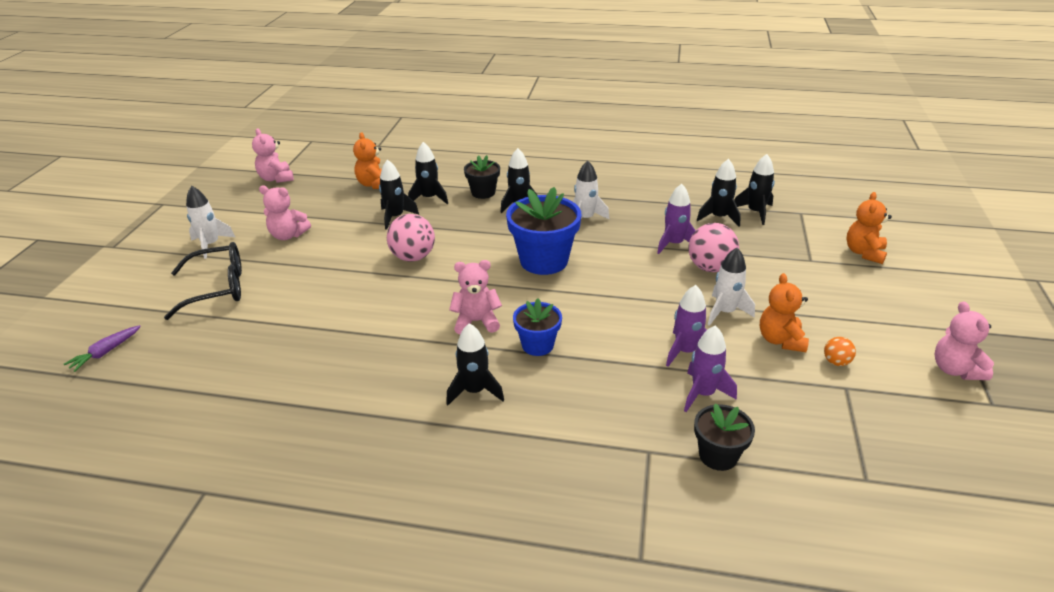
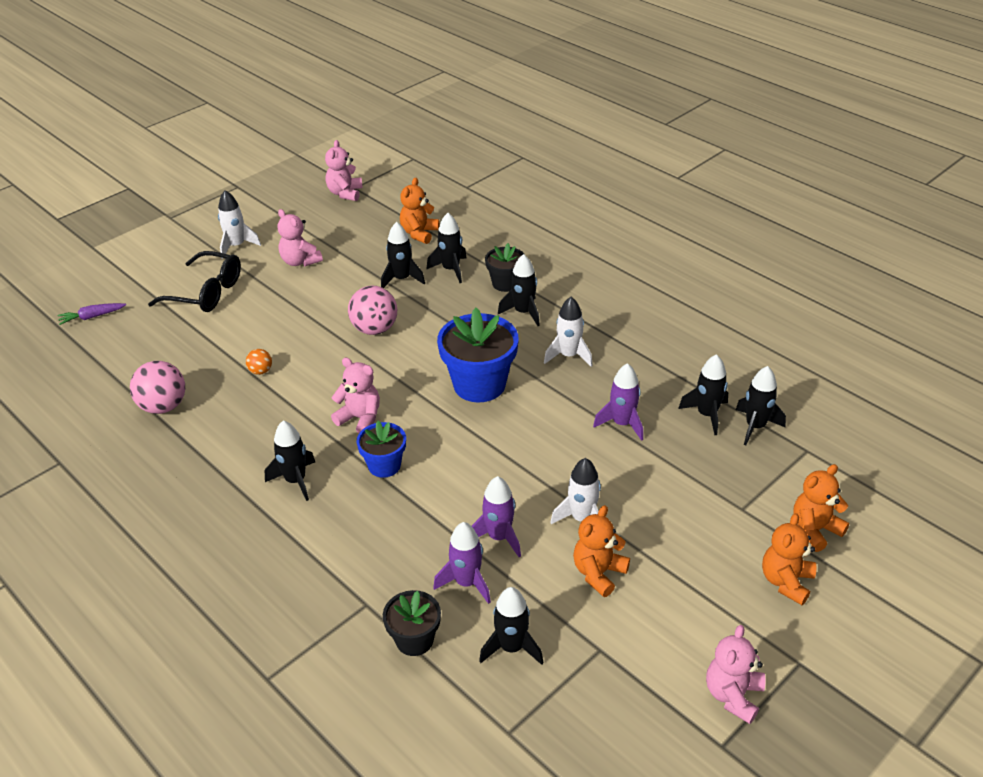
camera: 35 degrees right, 5 degrees up
(710, 267) = (626, 466): pink ball -> pink ball (163, 406)
(791, 420) = (511, 647): none -> black rocket
(836, 362) = (623, 622): orange ball -> orange ball (260, 371)
(890, 288) = (786, 582): none -> orange teddy bear

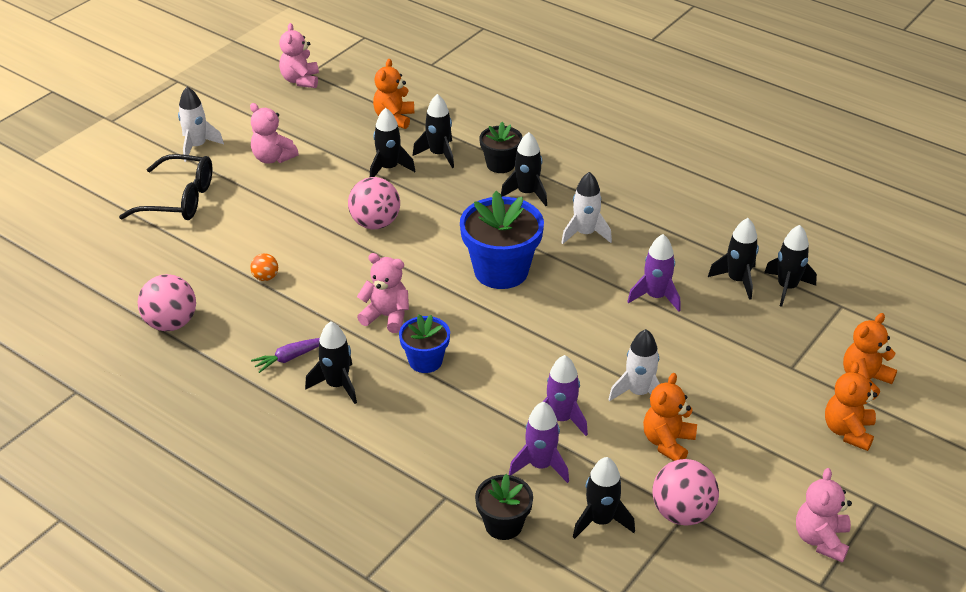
camera: 10 degrees left, 0 degrees up
(92, 317) = (59, 236): purple carrot -> purple carrot (290, 358)
(595, 649) = (682, 513): none -> pink ball

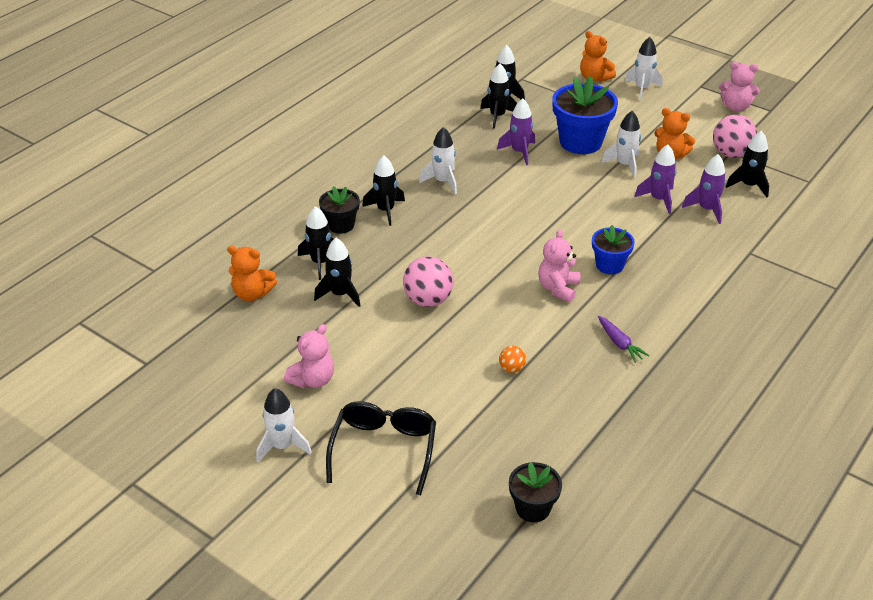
camera: 90 degrees left, 0 degrees up
(171, 323) = (585, 430): pink ball -> none
(300, 80) = (160, 369): pink teddy bear -> none
(337, 385) = (647, 313): black rocket -> none
(501, 271) = (493, 225): blue flower pot -> blue flower pot (580, 142)
(503, 524) = (766, 226): black flower pot -> black flower pot (533, 508)
(848, 431) = (642, 89): orange teddy bear -> white rocket

